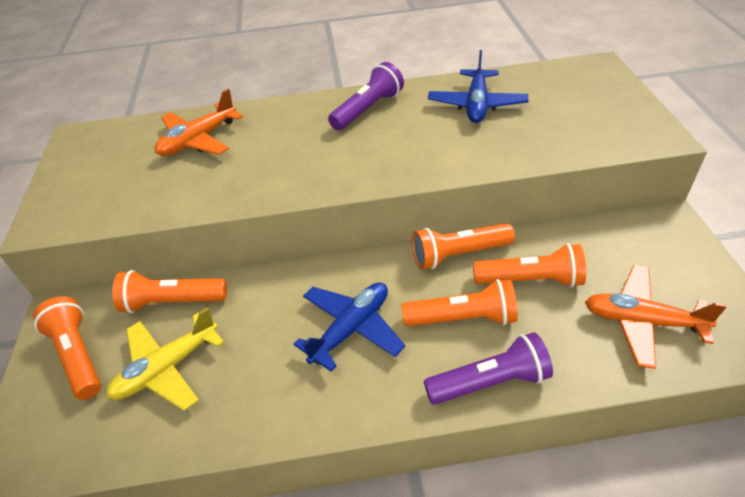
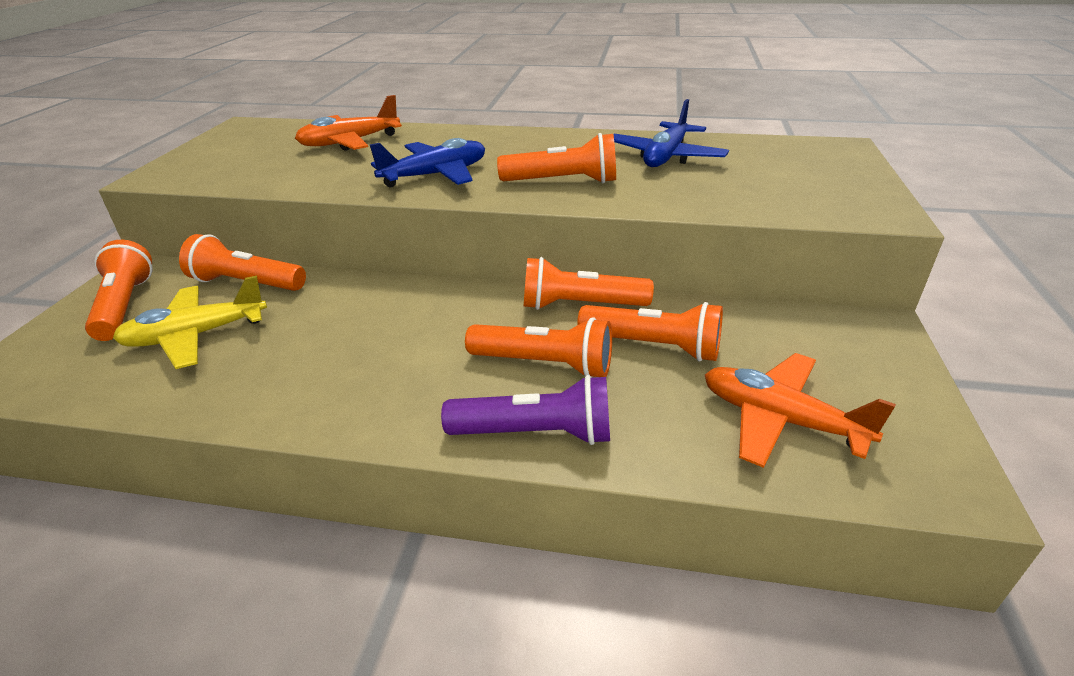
camera: 15 degrees right, 10 degrees down
(351, 329) = (409, 345): blue plane -> blue plane (435, 175)
(368, 109) = (540, 144): purple flashlight -> none
(413, 152) = (562, 182): none -> orange flashlight

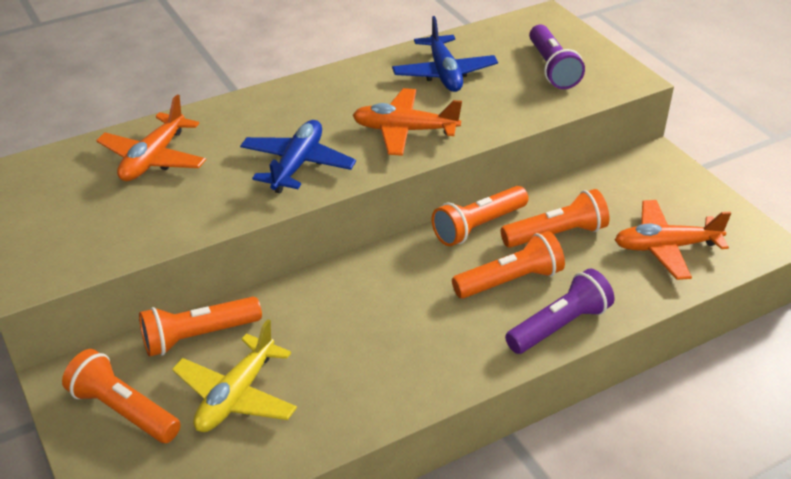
camera: 40 degrees left, 5 degrees up
(562, 182) = (405, 130): orange flashlight -> orange plane
(791, 181) = (552, 68): none -> purple flashlight

